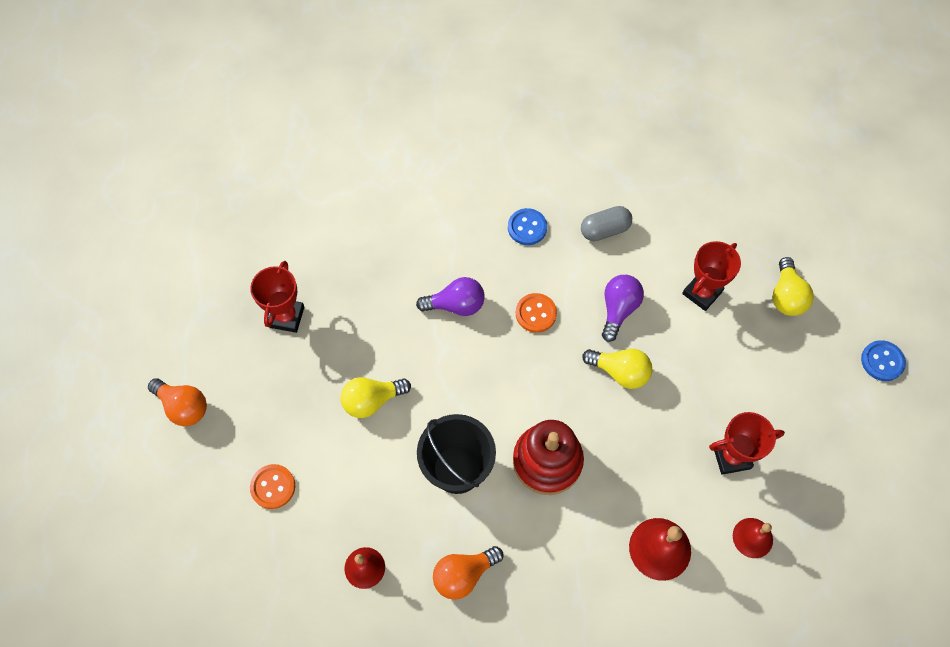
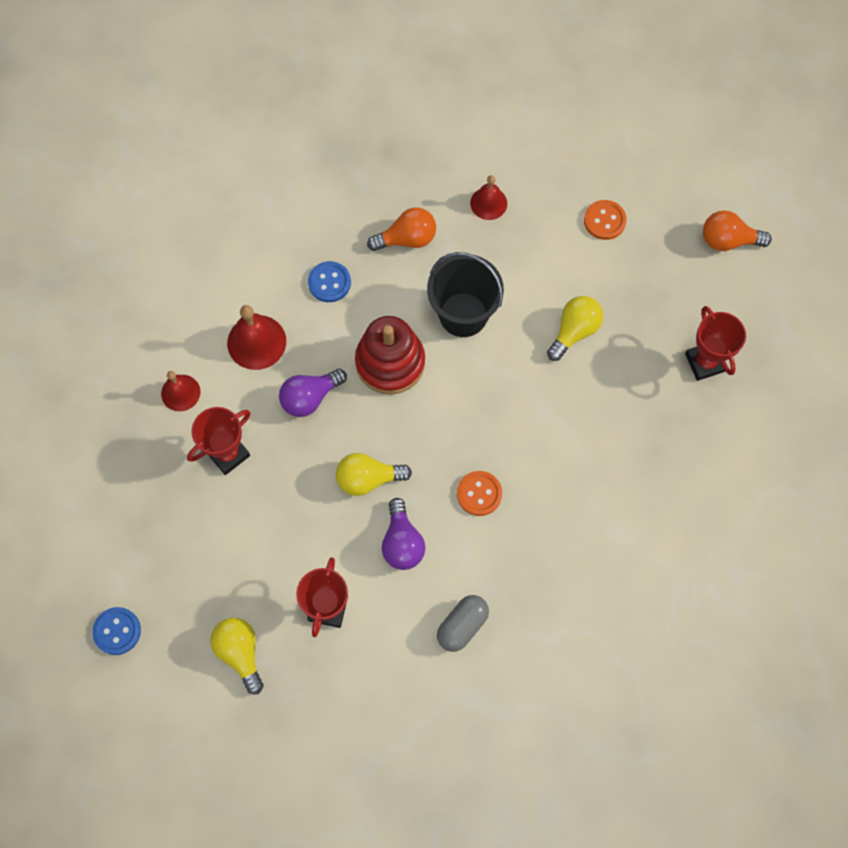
camera: 150 degrees right, 5 degrees up
(456, 305) = (559, 460): purple light bulb -> purple light bulb (310, 397)
(464, 574) = (407, 239): orange light bulb -> orange light bulb turned 45 degrees clockwise
(527, 227) = (542, 583): blue button -> blue button (329, 282)

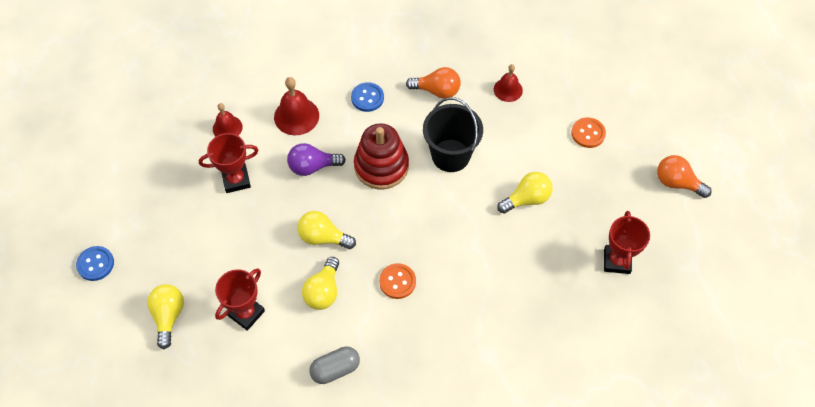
camera: 25 degrees right, 10 degrees down
(402, 542) = (323, 291): purple light bulb -> yellow light bulb

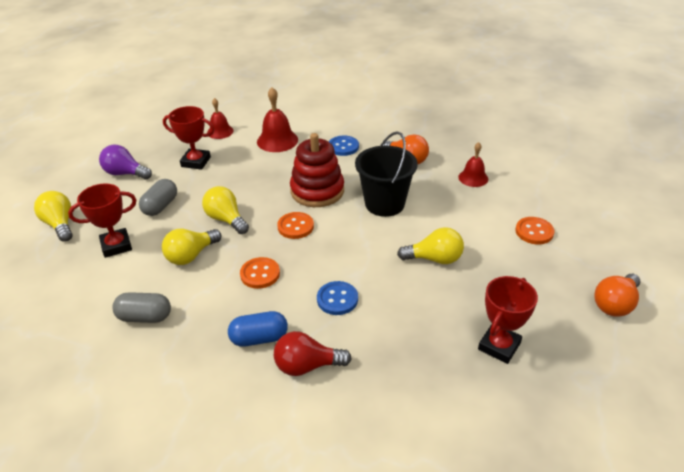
camera: 30 degrees right, 20 degrees down
(95, 264) = (49, 175): blue button -> blue button (337, 299)
(168, 316) = (60, 224): yellow light bulb -> yellow light bulb turned 60 degrees counterclockwise
(248, 250) = (161, 206): none -> grey capsule
(312, 166) = (261, 173): purple light bulb -> purple light bulb (125, 173)
(391, 217) = (295, 226): none -> orange button
(442, 342) = (259, 338): none -> blue capsule
(493, 347) = (307, 366): none -> red light bulb
(677, 183) = (615, 304): orange light bulb -> orange light bulb turned 105 degrees counterclockwise

